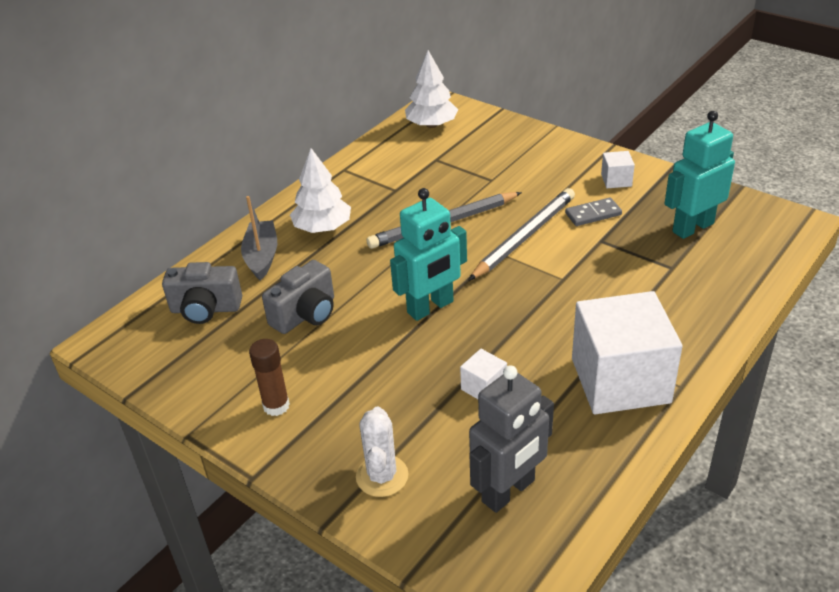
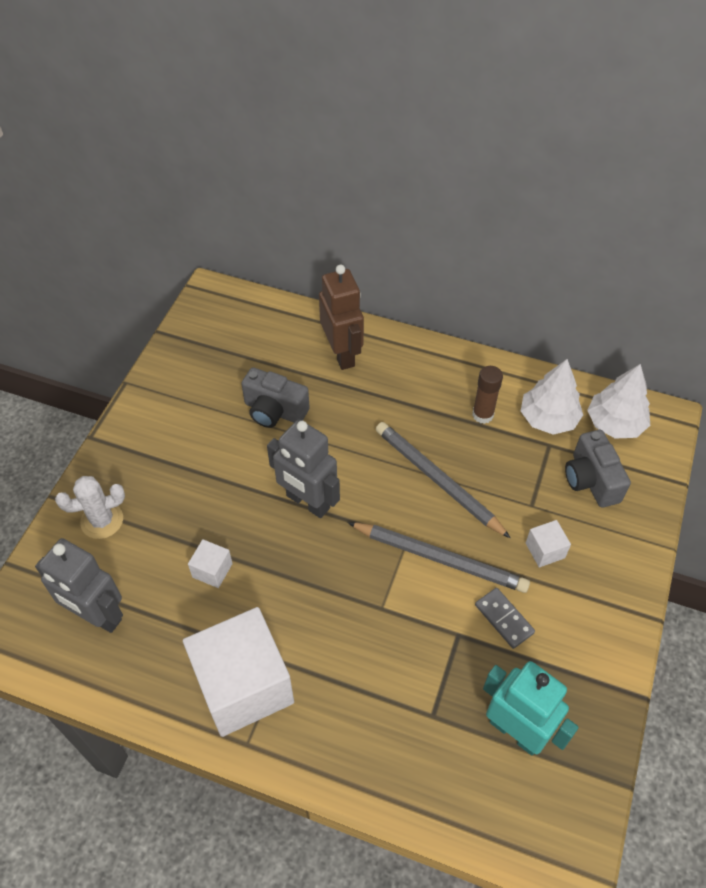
camera: 70 degrees right, 15 degrees up
(206, 309) = (264, 341): grey camera -> grey camera (591, 480)
(262, 256) = (342, 354): grey boat -> brown robot
(276, 406) = (164, 427): brown glue stick -> brown glue stick (482, 415)
(322, 228) = (398, 384): white tree -> white tree (548, 418)
(430, 307) = (307, 502): turquoise robot -> grey robot
(616, 180) = (581, 633): white cube -> white cube (545, 550)

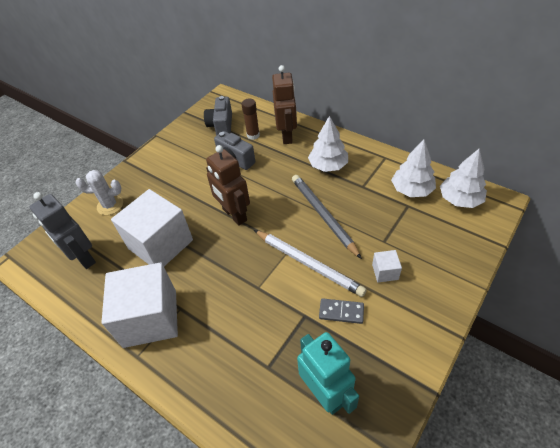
camera: 20 degrees right, 5 degrees down
(212, 570) = (160, 244): white cube -> white cube, size x2.39
(307, 502) = (234, 215): grey robot -> brown robot
(420, 397) = (328, 165): none -> white tree
(439, 558) = (308, 264): grey pencil -> white pencil
(482, 415) = (366, 181): brown glue stick -> brown glue stick (253, 135)
(504, 619) = (341, 312): grey domino -> grey domino turned 60 degrees counterclockwise
(591, 480) = (432, 232): grey camera -> grey camera (221, 126)

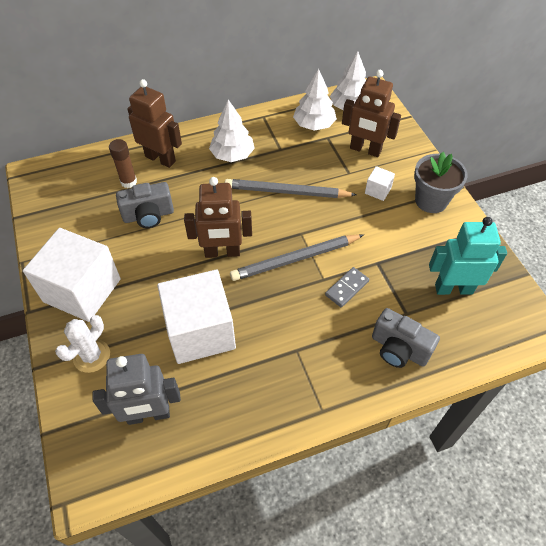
camera: 60 degrees left, 5 degrees up
(150, 318) = (287, 380): white cube -> white cube (82, 290)
(221, 126) = (81, 198): grey camera -> grey camera (399, 349)
(263, 259) = (295, 259): none -> grey pencil
(308, 264) = (328, 231): white pencil -> none
(341, 312) = (392, 238): grey domino -> grey domino (347, 288)
(414, 319) = (431, 201): none -> grey flower pot
(422, 237) = (365, 150): none -> brown robot

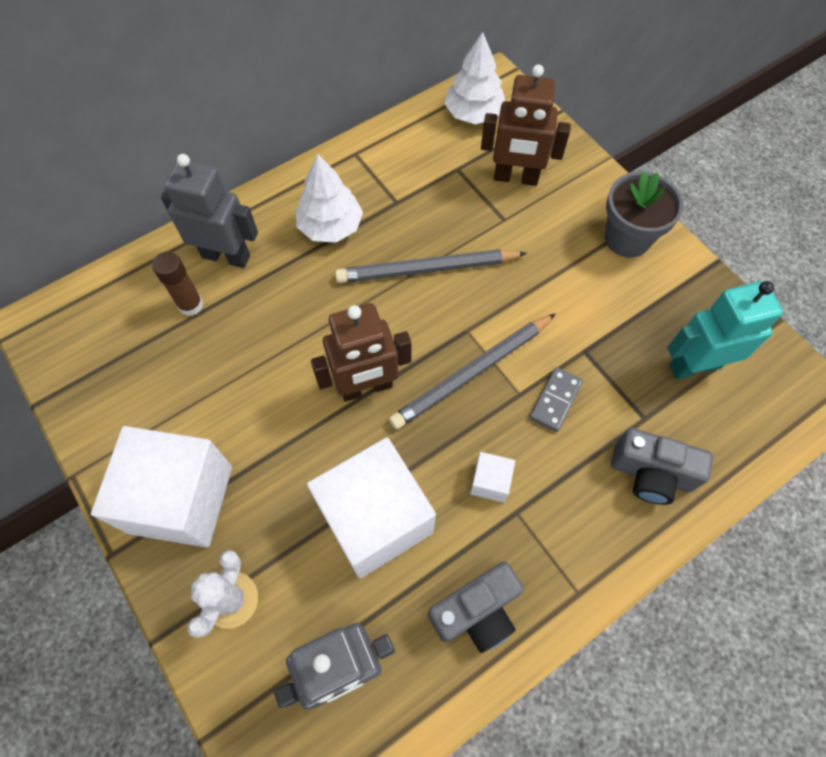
camera: 15 degrees left, 10 degrees up
(148, 215) = (239, 353): grey camera -> grey camera (476, 612)
(160, 159) = (226, 256): brown robot -> grey robot
(314, 125) = (432, 152): white tree -> none
(378, 190) = (552, 238): white cube -> white cube (490, 482)

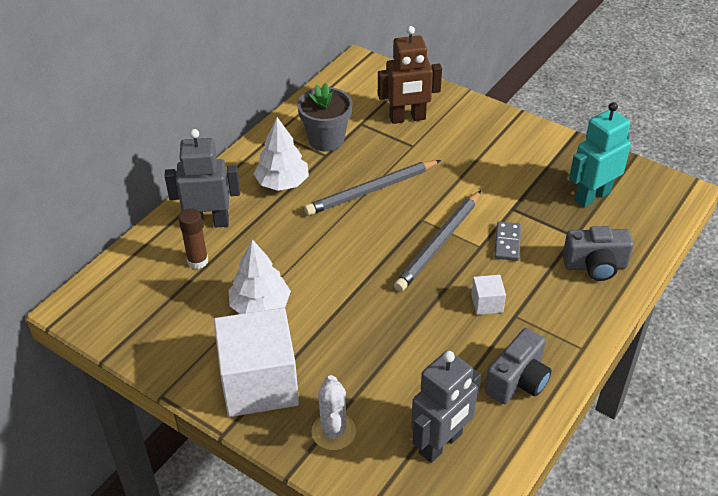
camera: 20 degrees left, 20 degrees down
(366, 387) = (365, 274): brown robot -> none
(375, 519) = (415, 350): white cube -> none
(473, 113) = (354, 86): white tree -> white tree (260, 306)
(627, 238) = (507, 135): grey flower pot -> grey flower pot (326, 140)

